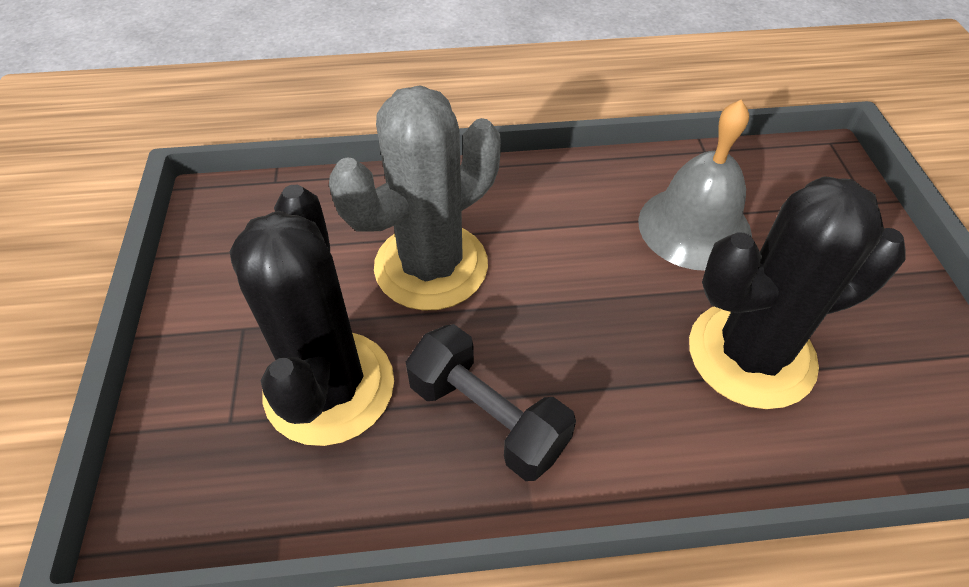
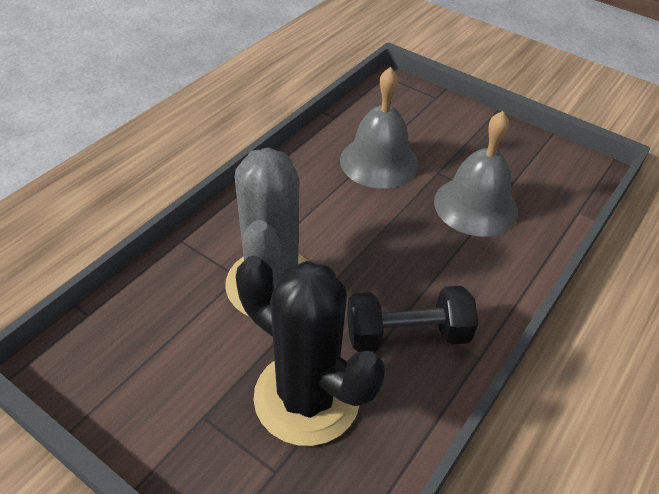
camera: 50 degrees left, 5 degrees down
(751, 354) = (475, 206): black cactus -> grey bell

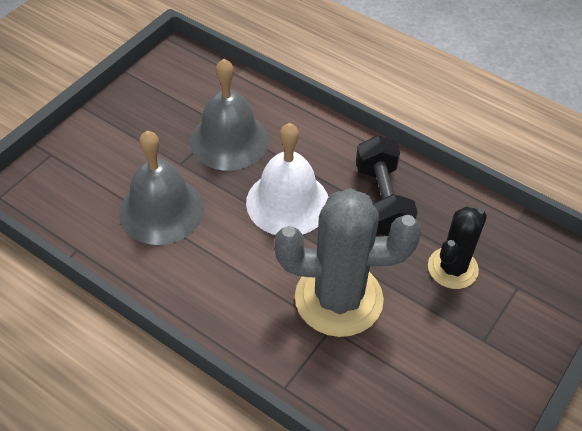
camera: 90 degrees left, 5 degrees up
(307, 397) = (452, 268): black cactus -> black cactus, size x0.59
(396, 249) = (287, 202): none -> white bell

